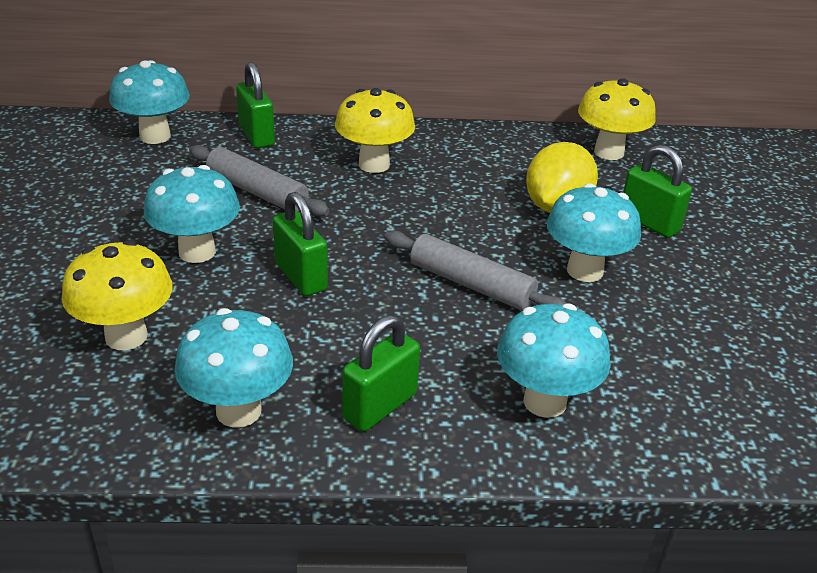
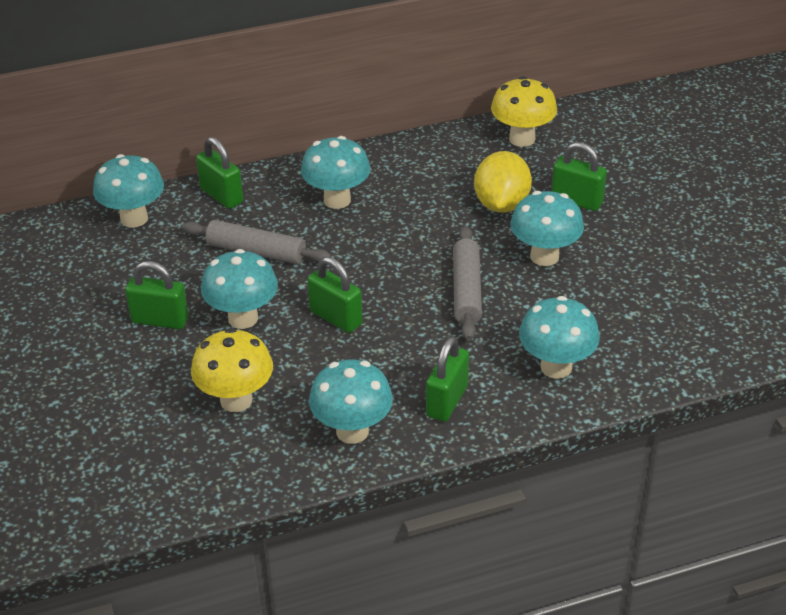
camera: 15 degrees left, 5 degrees up
(107, 233) = (160, 320): none -> green padlock
(374, 164) = (337, 200): yellow mushroom -> turquoise mushroom
(471, 285) = (466, 290): grey rolling pin -> grey rolling pin turned 75 degrees clockwise

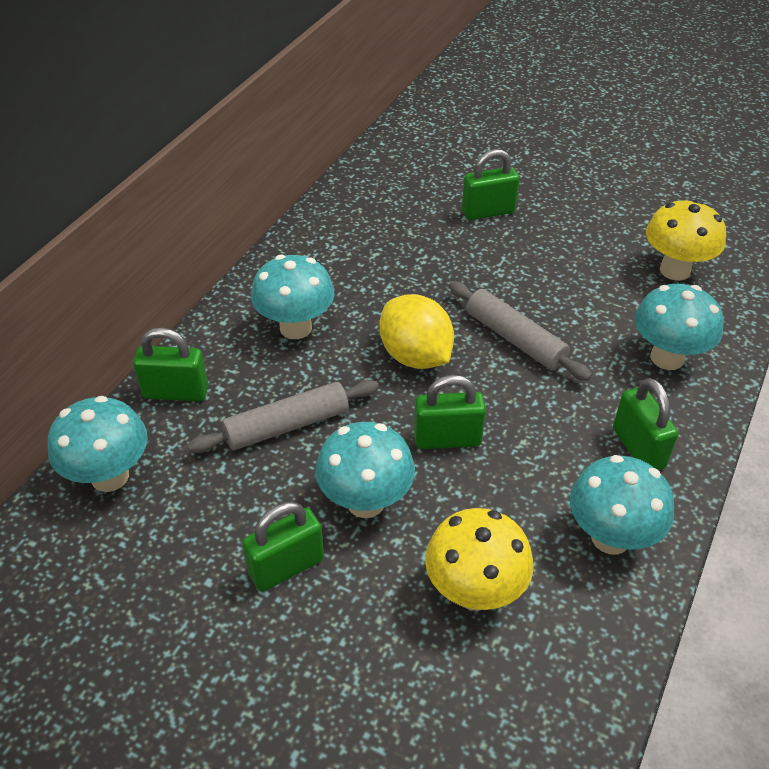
camera: 45 degrees left, 5 degrees up
(501, 204) = (437, 248): yellow lemon -> yellow lemon (415, 356)
(522, 139) = (377, 185): yellow mushroom -> yellow mushroom (675, 270)
(544, 256) = (529, 271): turquoise mushroom -> none

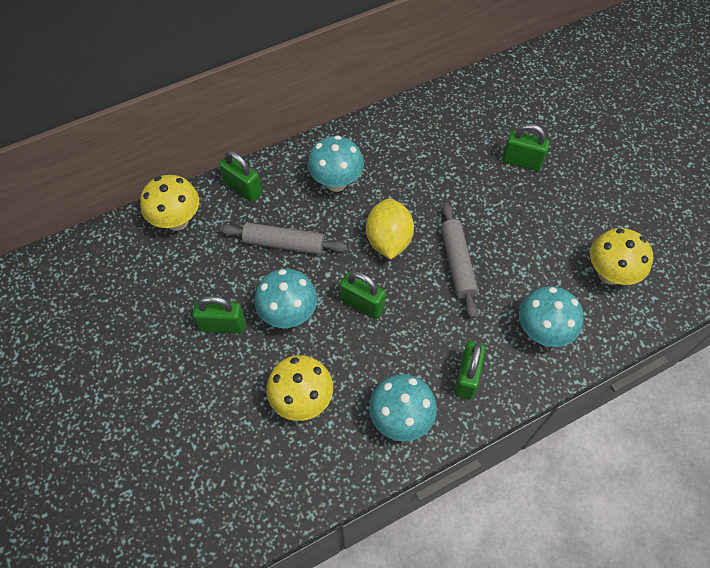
camera: 35 degrees right, 15 degrees up
(110, 476) = (177, 221): turquoise mushroom -> yellow mushroom

